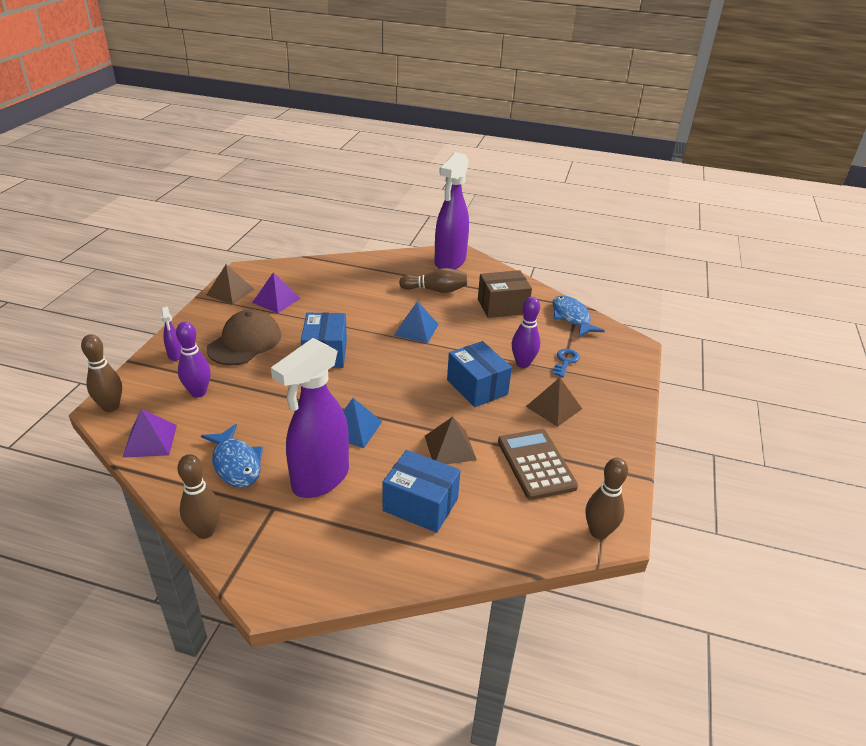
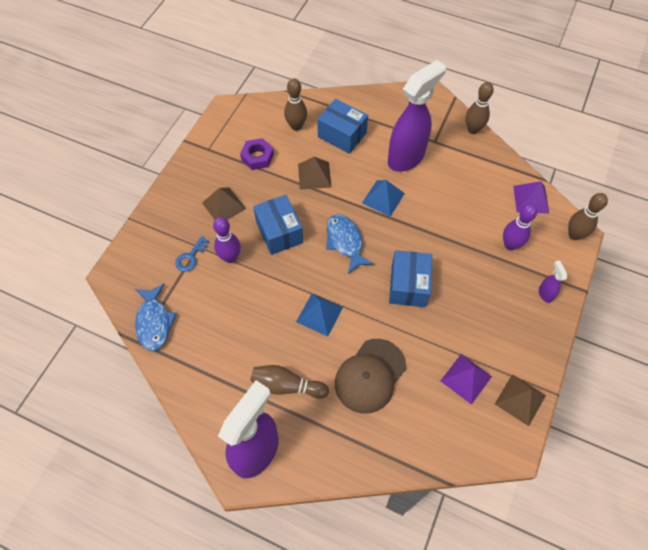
camera: 170 degrees left, 25 degrees up
(236, 464) = (464, 175): blue fish -> blue fish (345, 242)
(245, 342) = (485, 308): brown cap -> brown cap (370, 375)
(502, 306) = (220, 348): brown box -> none
(536, 464) = (257, 157): brown calculator -> purple nut
(598, 532) = (237, 109): brown bowling pin -> brown bowling pin (296, 126)

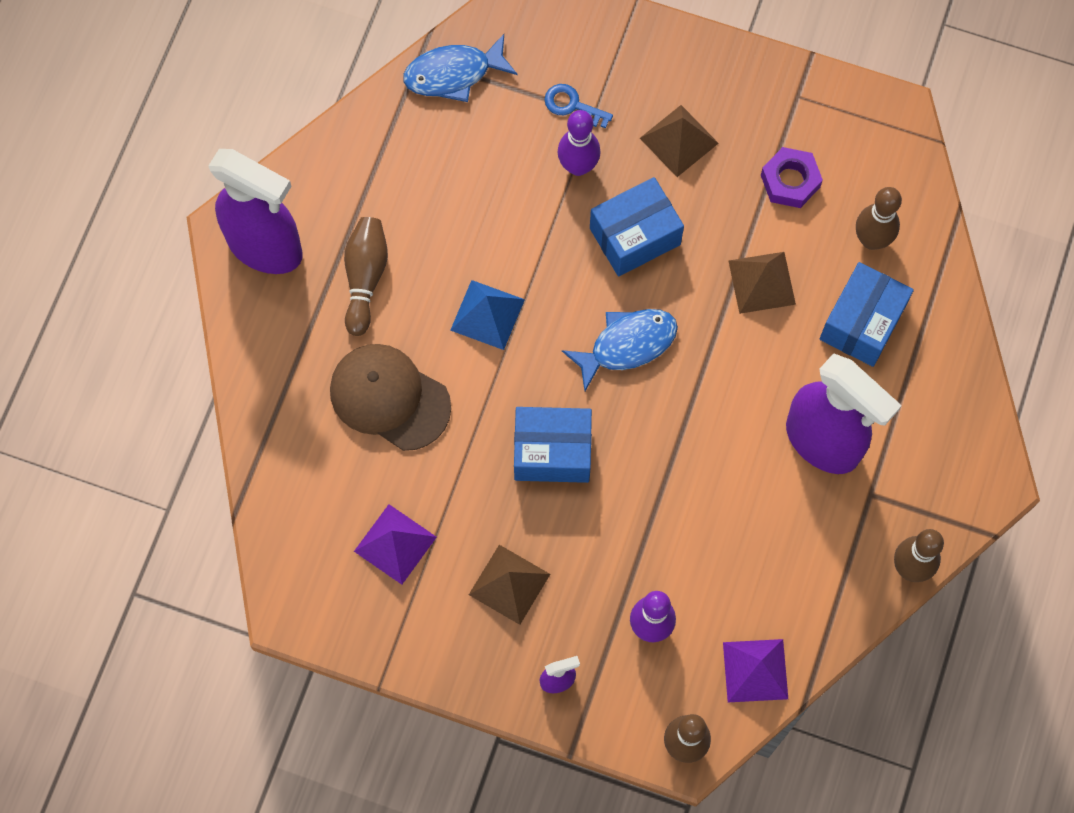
camera: 85 degrees right, 10 degrees up
(383, 198) = (726, 404): blue pyramid -> none
(520, 399) = (366, 626): brown pyramid -> brown pyramid (509, 584)

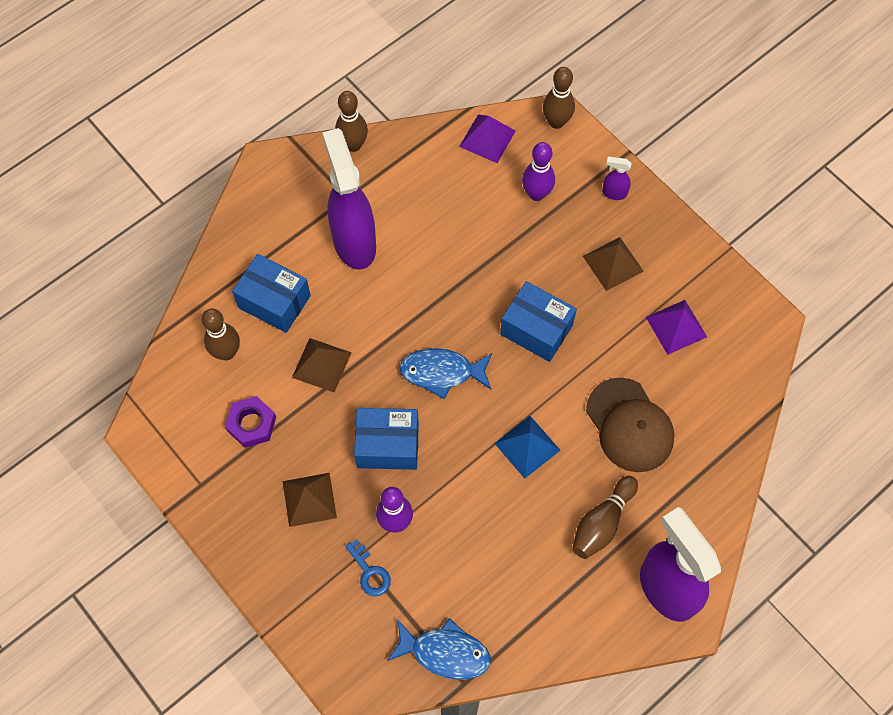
camera: 150 degrees left, 5 degrees down
(862, 323) = (274, 302): blue box -> blue box turned 60 degrees clockwise

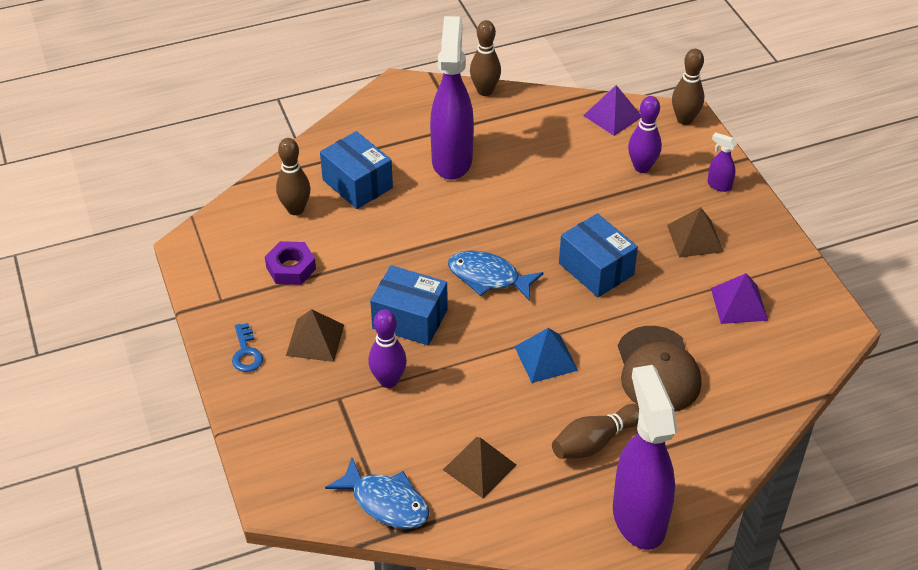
camera: 20 degrees right, 20 degrees down
(321, 365) = (377, 241): brown pyramid -> brown pyramid (479, 467)
(369, 572) = (344, 414): blue key -> blue key (246, 353)

